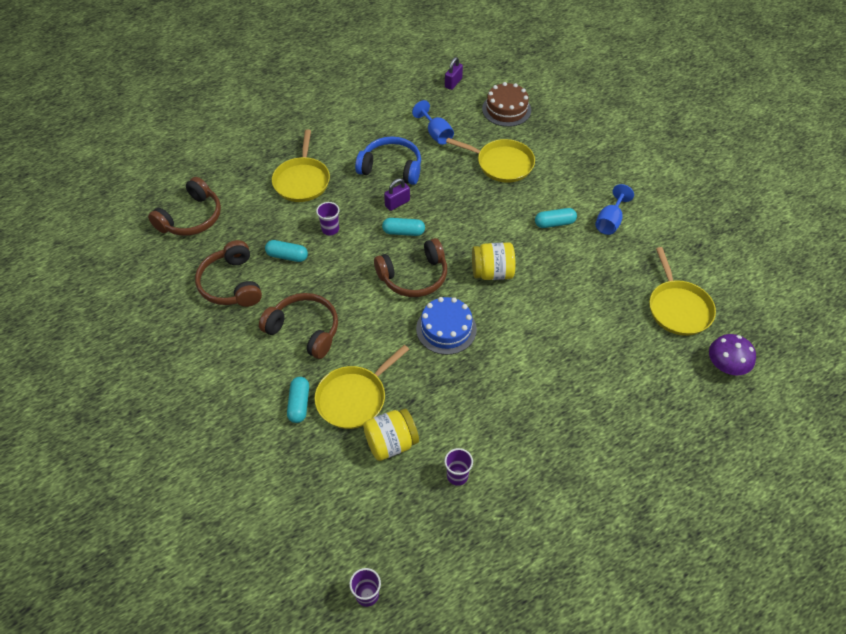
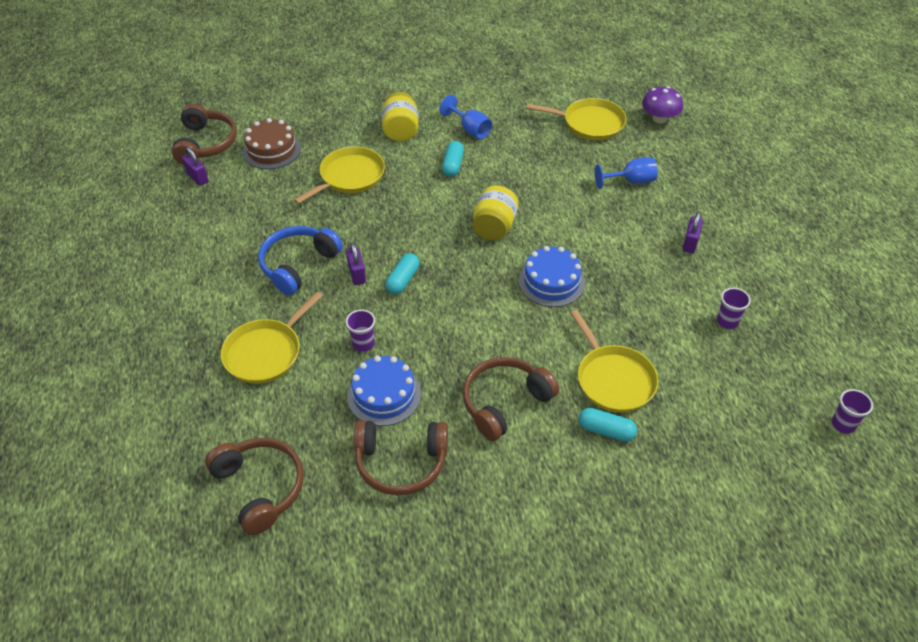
camera: 70 degrees left, 5 degrees down
(287, 256) = (384, 395): turquoise capsule -> blue cake
(302, 180) = (266, 352): yellow pan -> yellow pan turned 105 degrees clockwise
(391, 443) = (678, 362): yellow jar -> yellow jar (400, 131)
(414, 277) = (471, 288): brown headphones -> brown headphones (206, 143)
(436, 134) = (269, 214): blue goblet -> blue goblet (631, 181)
(548, 427) = (690, 243): none -> purple padlock

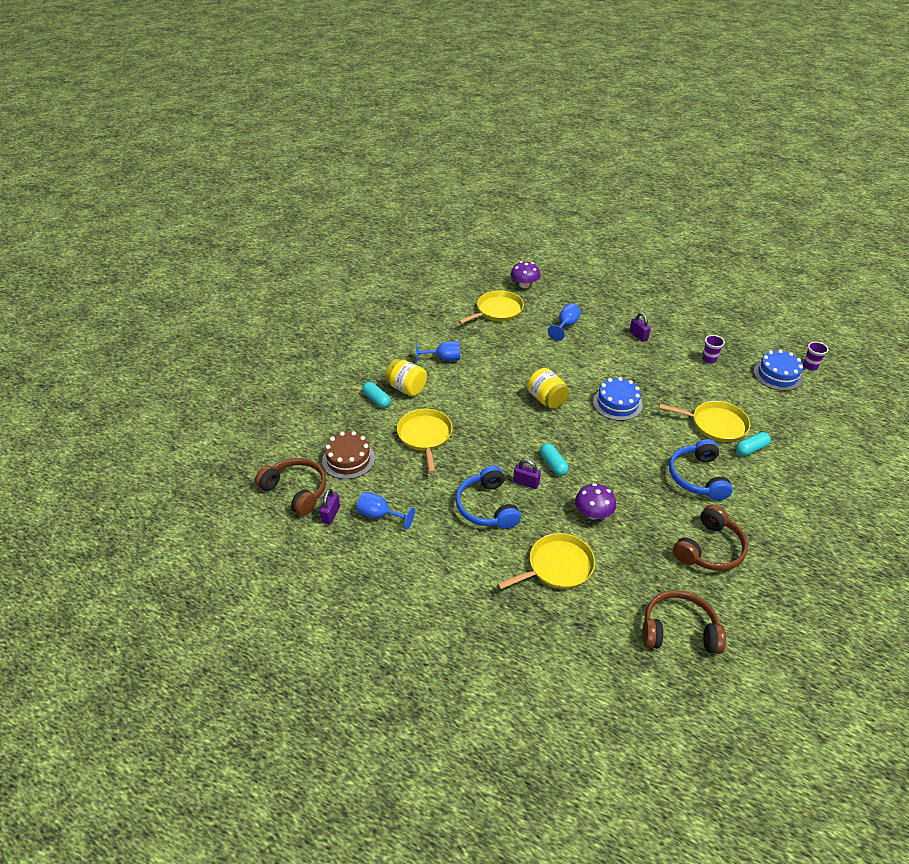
camera: 50 degrees left, 5 degrees down
(197, 177) = (331, 514): purple padlock -> purple padlock turned 75 degrees counterclockwise
(223, 205) = (380, 515): none -> blue goblet
(266, 352) = (557, 566): yellow pan -> yellow pan turned 105 degrees counterclockwise
(363, 343) = (593, 513): purple cup -> purple mushroom
(384, 395) = (647, 527): blue cake -> blue cake (777, 375)
(453, 165) = (469, 384): turquoise capsule -> turquoise capsule (377, 400)
(504, 402) = (697, 477): brown headphones -> blue headphones

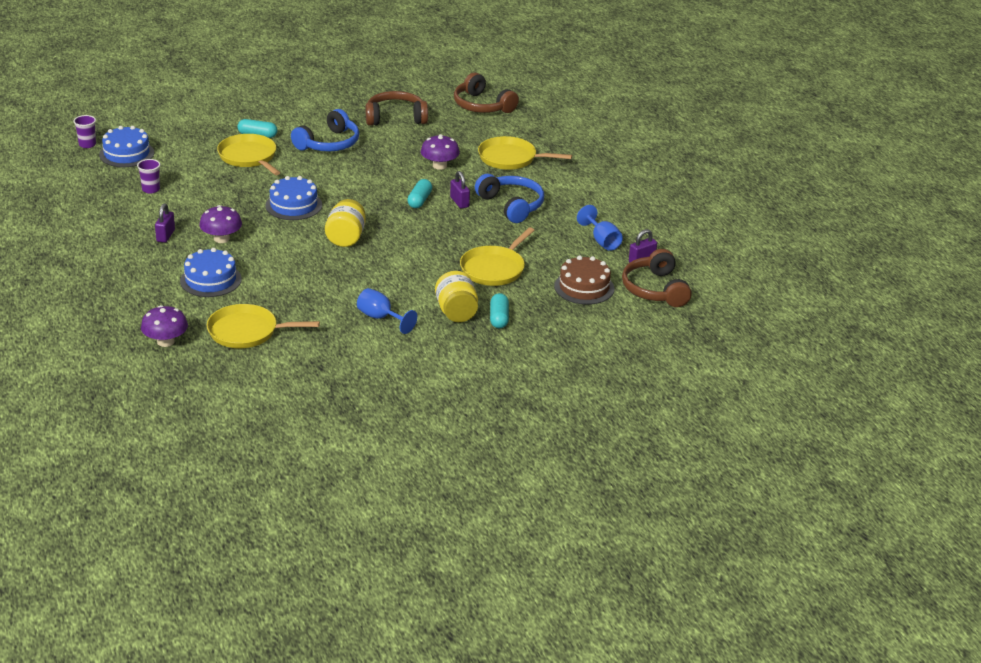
camera: 140 degrees left, 10 degrees down
(487, 507) = (512, 205): blue headphones -> blue headphones turned 60 degrees counterclockwise
(565, 326) = (210, 280): blue goblet -> blue cake
(609, 353) = (221, 239): none -> purple mushroom

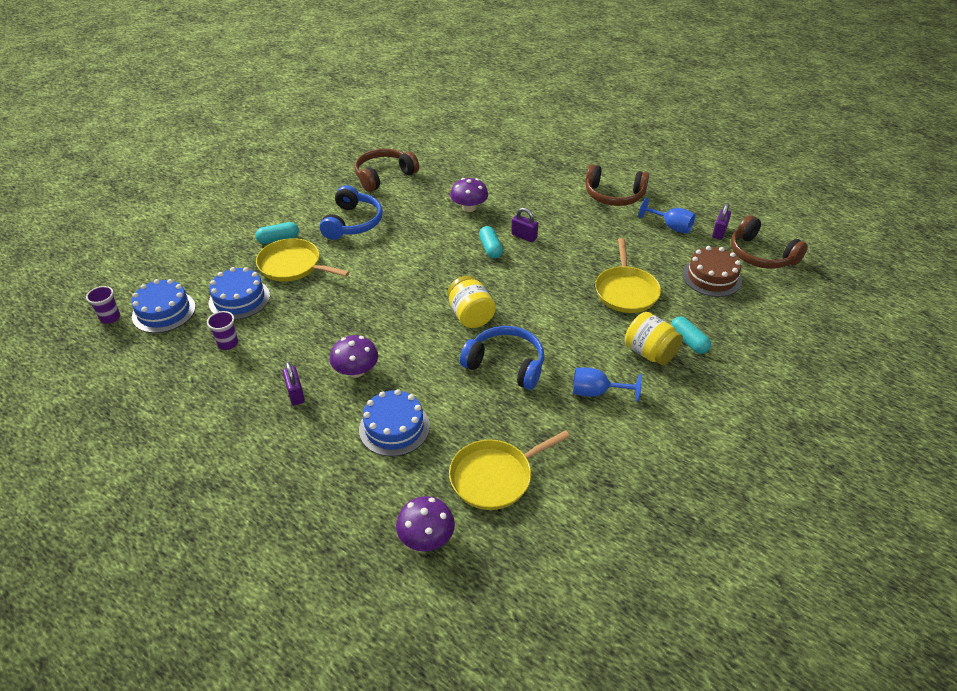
camera: 30 degrees left, 10 degrees up
(293, 205) = (387, 301): blue cake -> blue cake (239, 299)
(482, 106) = (441, 140): brown headphones -> brown headphones (614, 195)
(510, 158) = (516, 179): yellow pan -> none
(512, 205) = (567, 222): blue headphones -> blue headphones (506, 364)

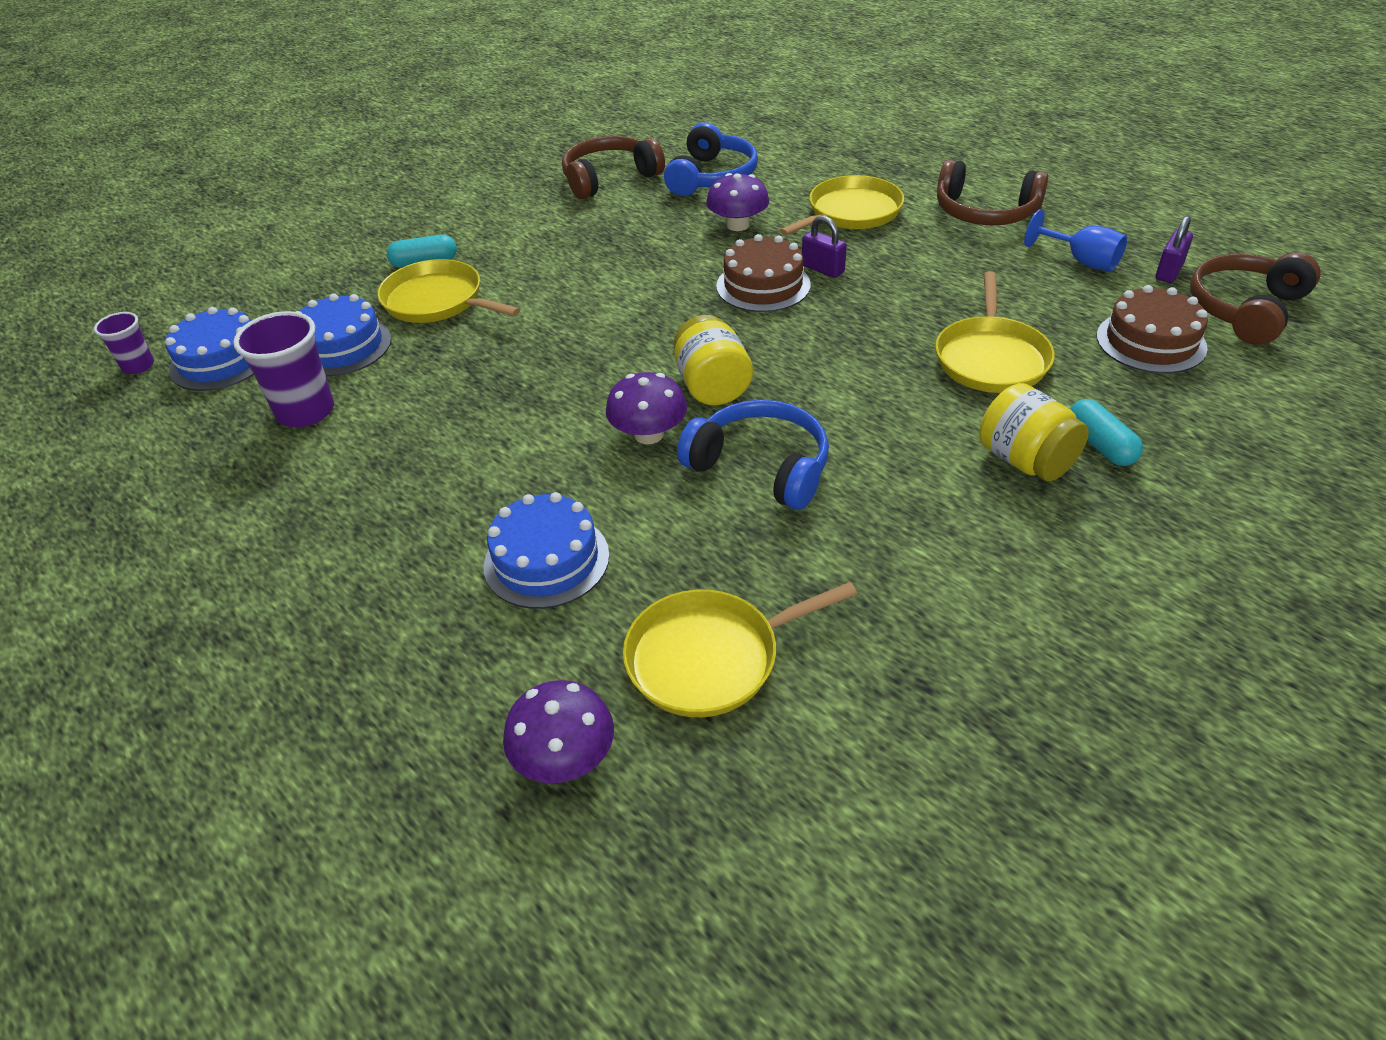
camera: 10 degrees right, 0 degrees up
(228, 343) = (306, 411): purple cup -> purple cup, size x1.73
(295, 394) = (393, 495): purple padlock -> none
(353, 223) = (546, 242): blue headphones -> blue headphones (712, 177)
(356, 371) = (502, 464): purple mushroom -> purple mushroom (648, 434)
(490, 248) = (763, 285): turquoise capsule -> brown cake
(535, 197) = (851, 212): none -> yellow pan
(596, 392) = (919, 522): blue goblet -> none
(761, 255) = (1245, 309): brown headphones -> brown headphones turned 75 degrees clockwise

